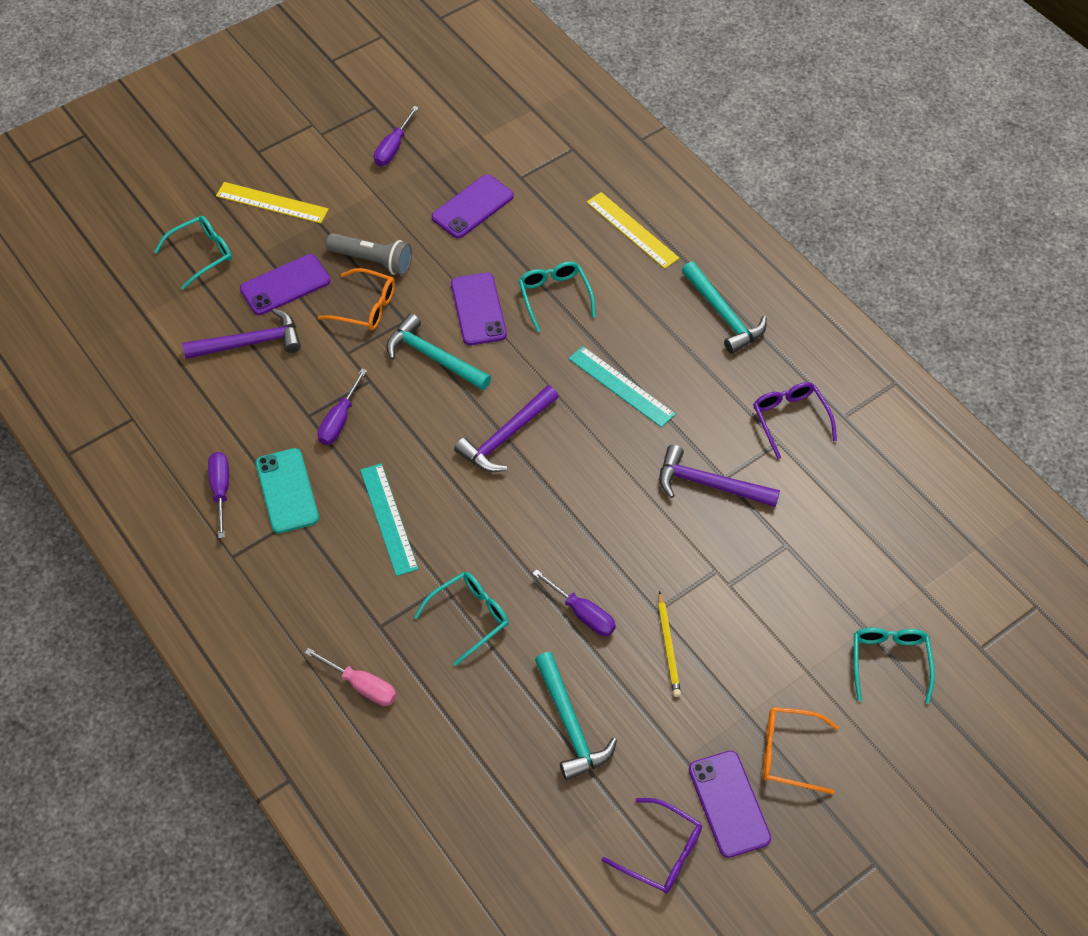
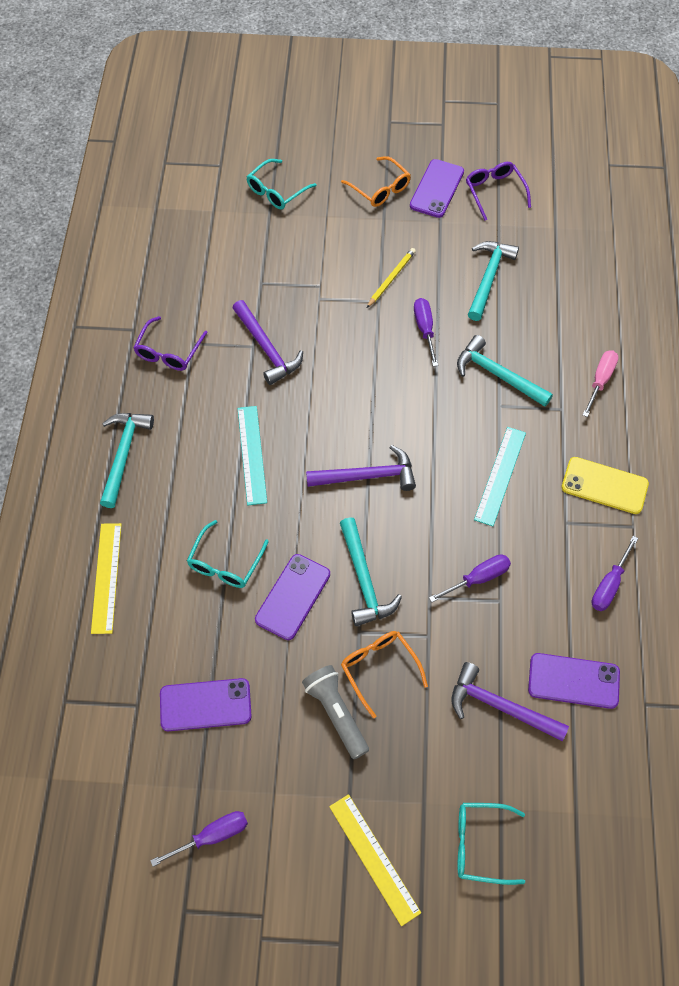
camera: 140 degrees left, 5 degrees up
(283, 576) = (604, 485): none -> yellow phone
(285, 285) = (429, 746): purple phone -> purple phone (573, 681)
(287, 491) = (559, 548): turquoise phone -> none
(361, 685) = (600, 381): pink screwdriver -> pink screwdriver turned 45 degrees clockwise
(470, 617) = (497, 375): turquoise glasses -> turquoise hammer

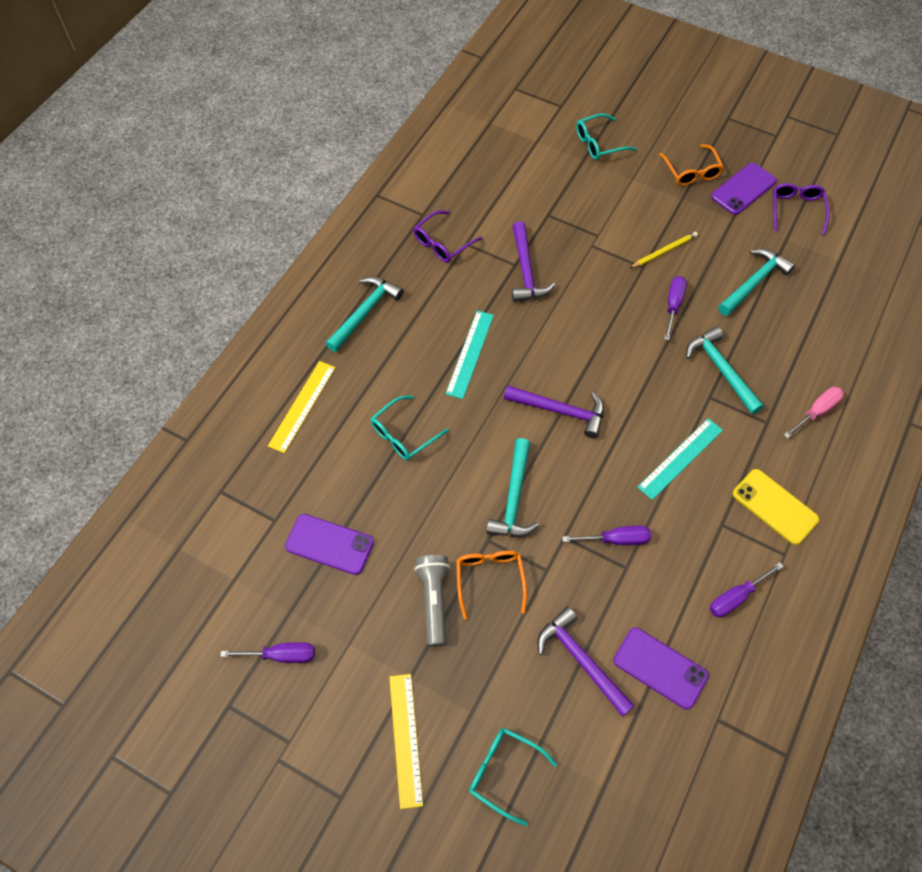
camera: 25 degrees right, 0 degrees up
(293, 597) = (446, 486): purple phone -> none

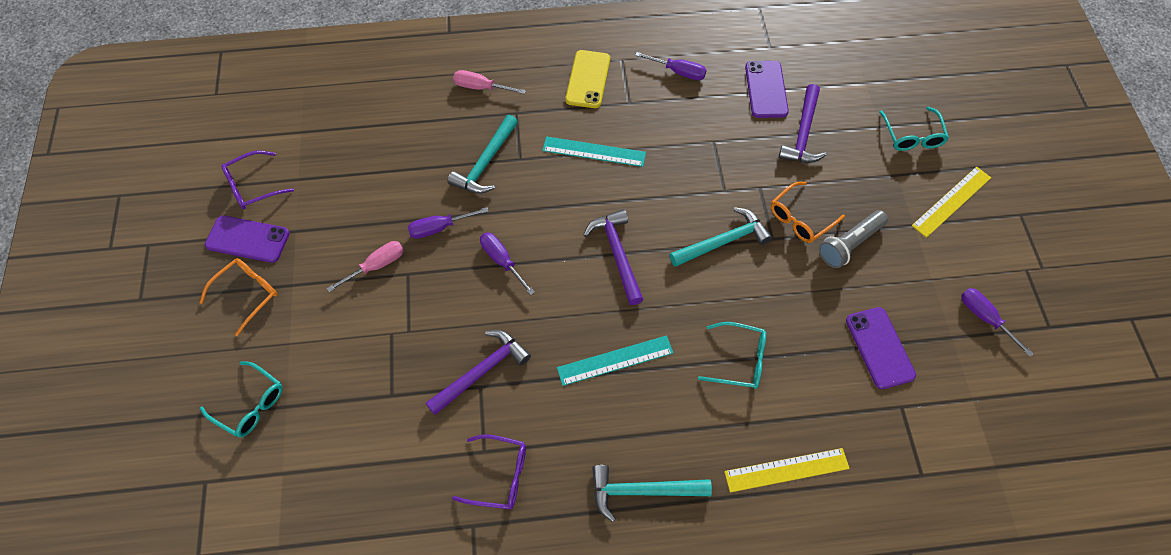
camera: 125 degrees left, 0 degrees up
(616, 539) = (698, 158): purple screwdriver -> purple screwdriver (502, 261)
(664, 251) = (376, 266): yellow pencil -> pink screwdriver
(754, 282) = (369, 181): turquoise hammer -> none

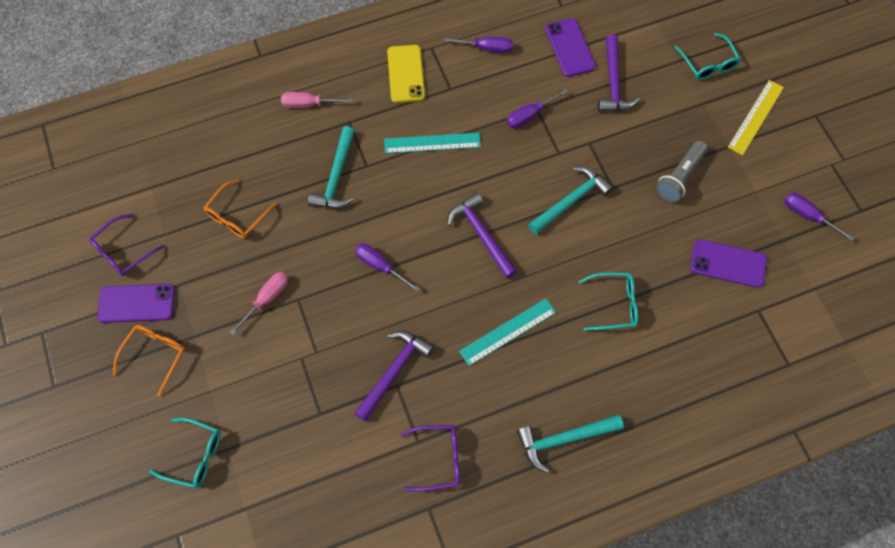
camera: 15 degrees left, 5 degrees up
(439, 228) = (313, 249): purple screwdriver -> purple screwdriver (529, 115)
(786, 470) = (678, 389): yellow ruler -> none
(800, 219) = (632, 163): orange glasses -> orange glasses (237, 216)
(879, 348) = (728, 263): purple phone -> purple phone turned 45 degrees counterclockwise

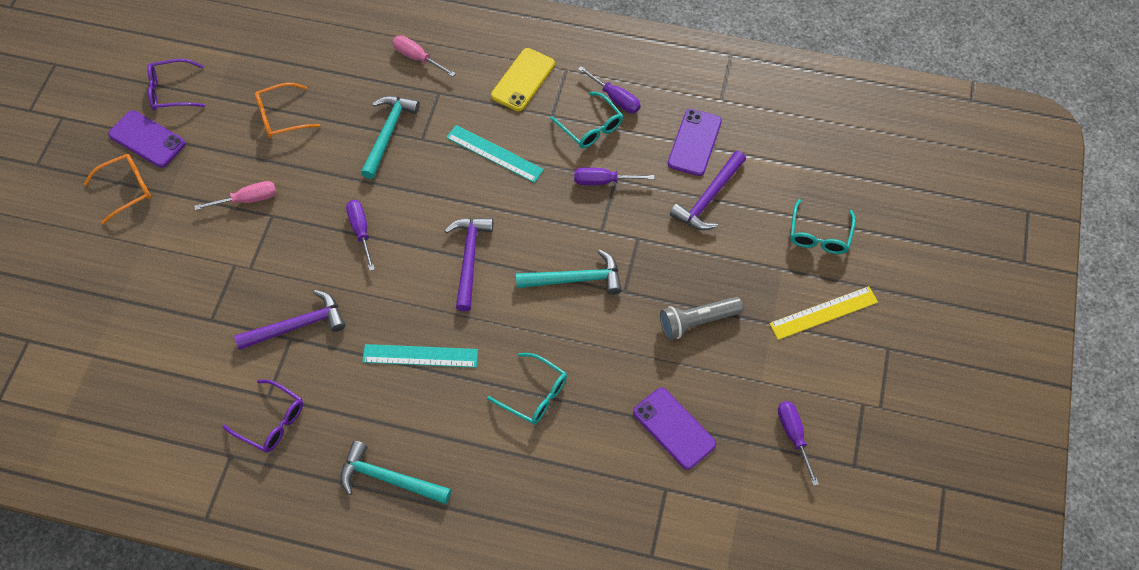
camera: 35 degrees right, 5 degrees down
(194, 456) = (90, 288): turquoise glasses -> turquoise glasses (591, 127)
(336, 177) = (388, 133): turquoise hammer -> turquoise hammer turned 150 degrees clockwise

